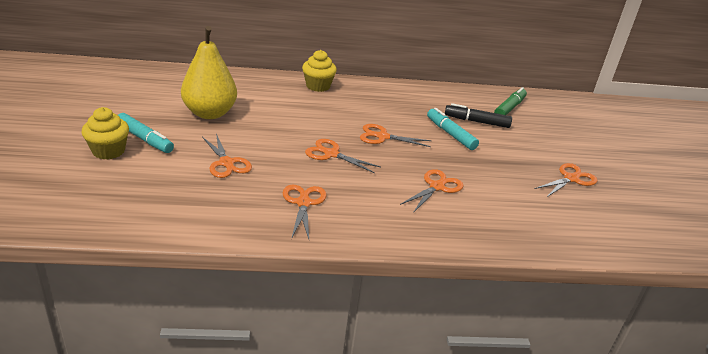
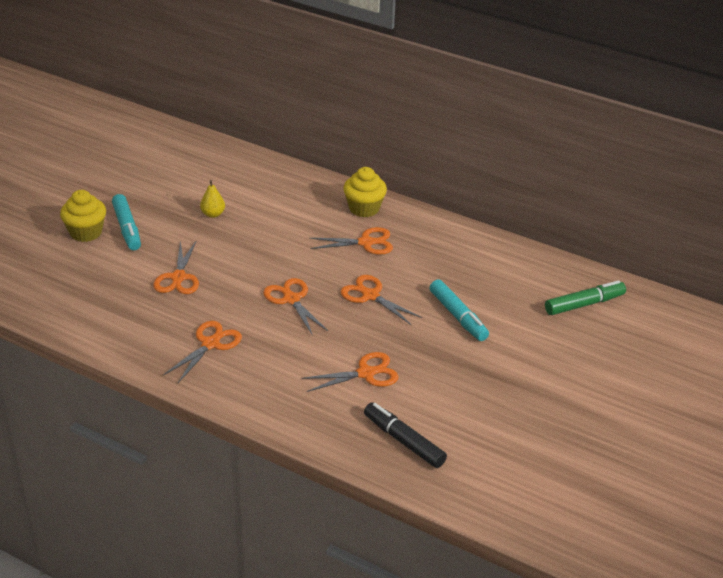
camera: 35 degrees right, 5 degrees up
(210, 113) = (213, 214): yellow pear -> yellow pear, size x0.40
(450, 134) = (458, 316): turquoise marker -> turquoise marker turned 150 degrees clockwise
(476, 121) = (513, 310): black marker -> black marker (404, 441)
(571, 178) = (544, 419): orange scissors -> orange scissors (366, 242)

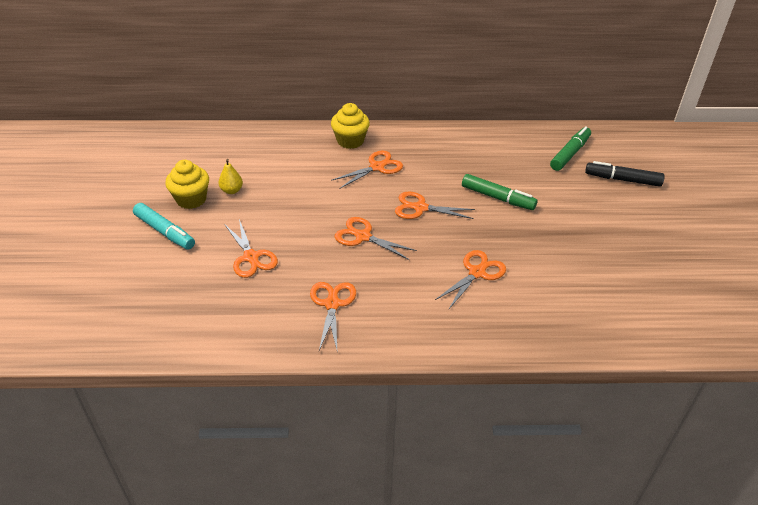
camera: 30 degrees left, 5 degrees up
(86, 232) = (128, 250): yellow cupcake -> yellow cupcake (191, 199)
(404, 441) = (556, 315): black marker -> black marker (622, 179)
(458, 316) = (497, 198): turquoise marker -> green marker

